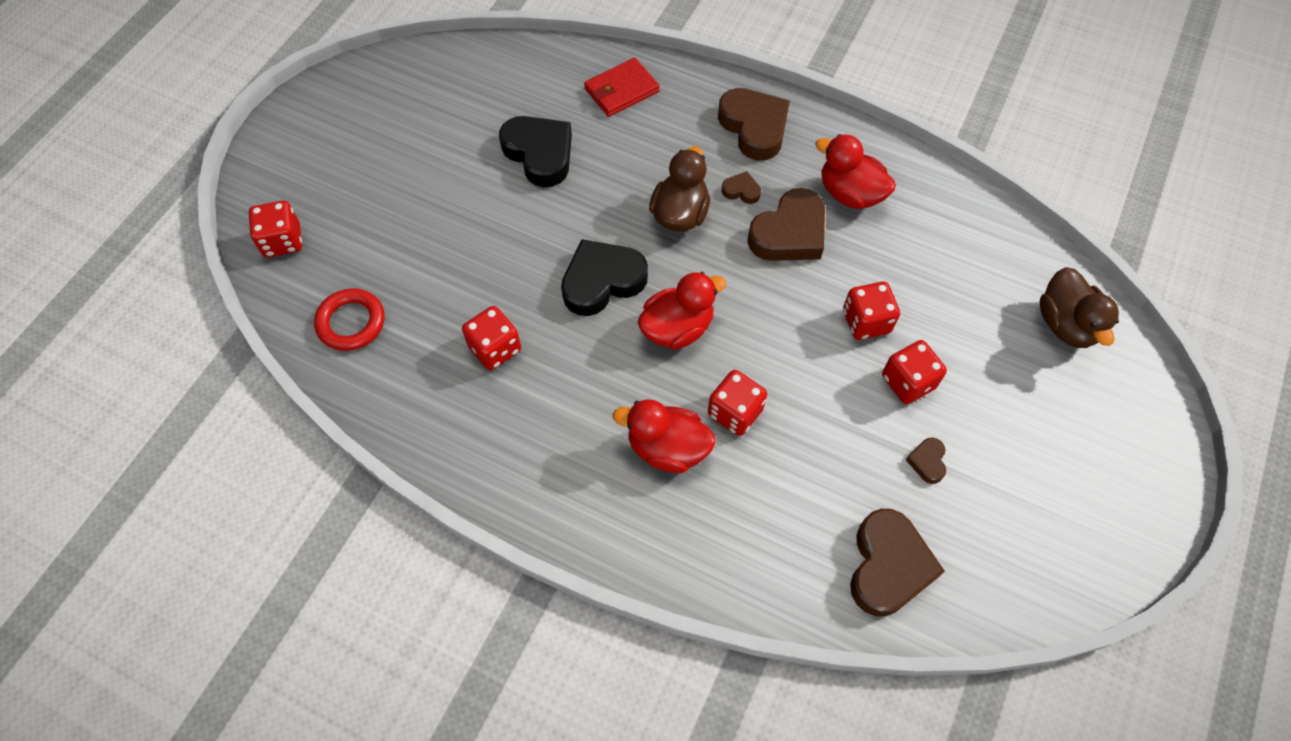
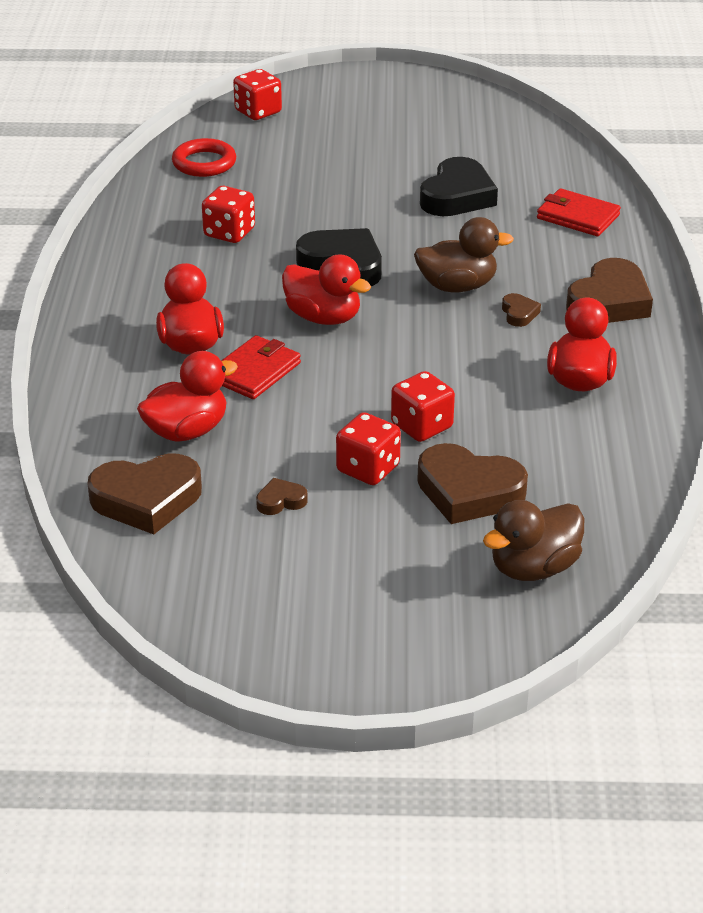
camera: 65 degrees right, 25 degrees down
(735, 412) = (255, 371): red dice -> red wallet
(789, 233) = (492, 354): brown heart -> brown heart (468, 491)
(801, 499) = (187, 431): none -> red duck

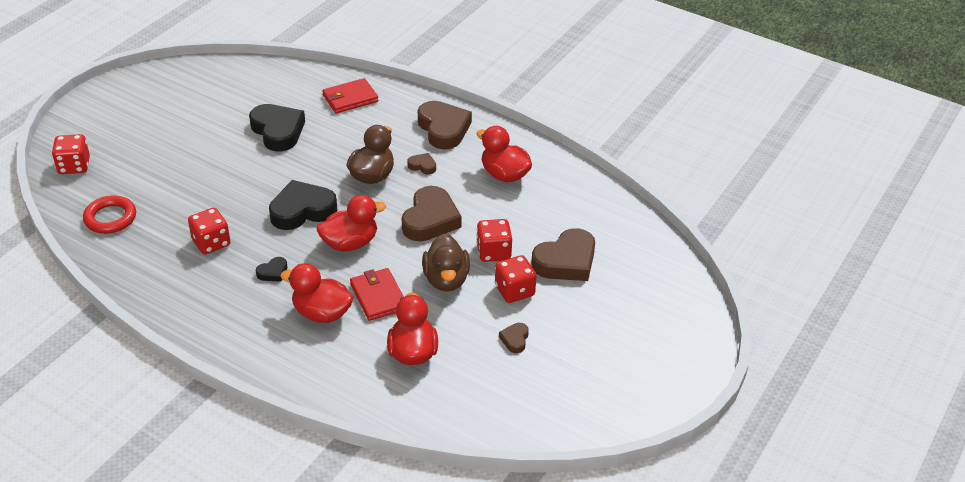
camera: 60 degrees left, 5 degrees up
(147, 500) = (466, 398): brown heart -> brown heart (430, 219)
(223, 288) = (273, 272): none -> black heart
(533, 568) = (646, 267): brown duck -> brown duck (446, 279)

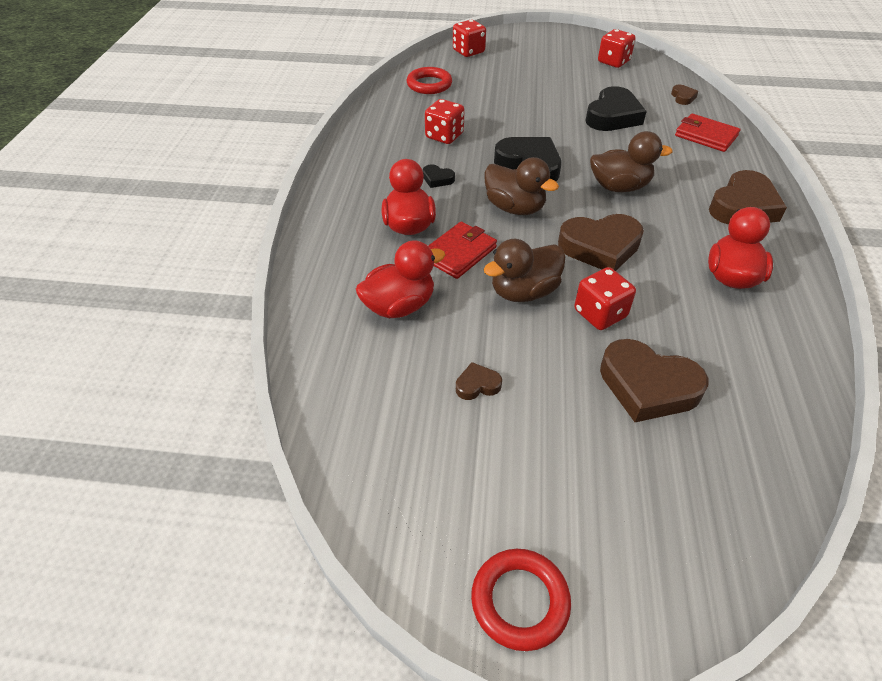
camera: 65 degrees right, 5 degrees up
(350, 243) = (514, 208): red duck -> brown duck
(422, 166) = (671, 213): brown heart -> brown heart (683, 97)
(514, 291) = (555, 355): red dice -> red dice (613, 62)
(669, 382) = (520, 601): none -> red ring

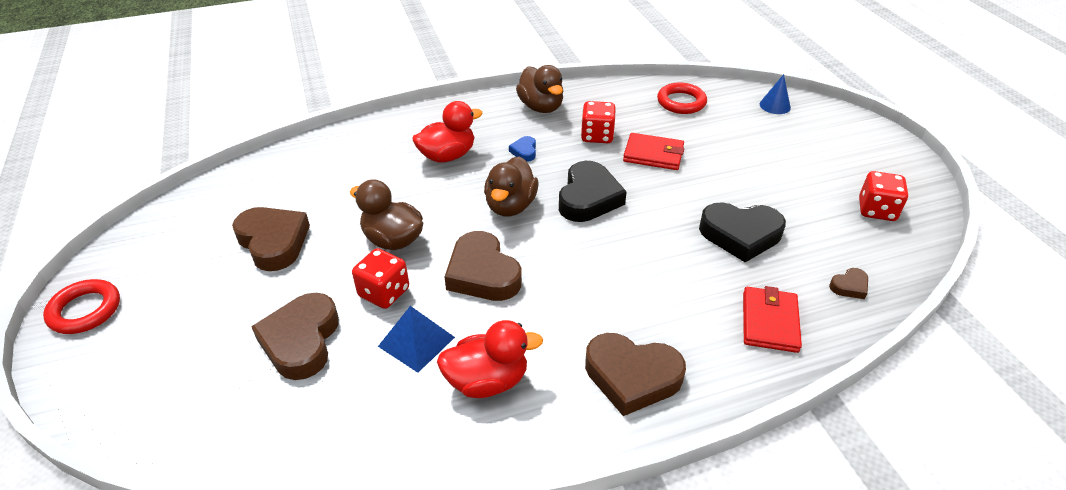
camera: 65 degrees right, 5 degrees down
(399, 306) = (345, 180): red duck -> none
(437, 179) = (524, 151): black heart -> blue heart
(459, 253) = (426, 191): red wallet -> red wallet (653, 154)
(468, 51) = (775, 105): red dice -> blue cone
(477, 385) = (273, 242): brown heart -> brown heart, size x2.17
(619, 187) = (596, 267): brown duck -> brown duck (541, 107)
(673, 306) = (416, 341): none -> blue pyramid

